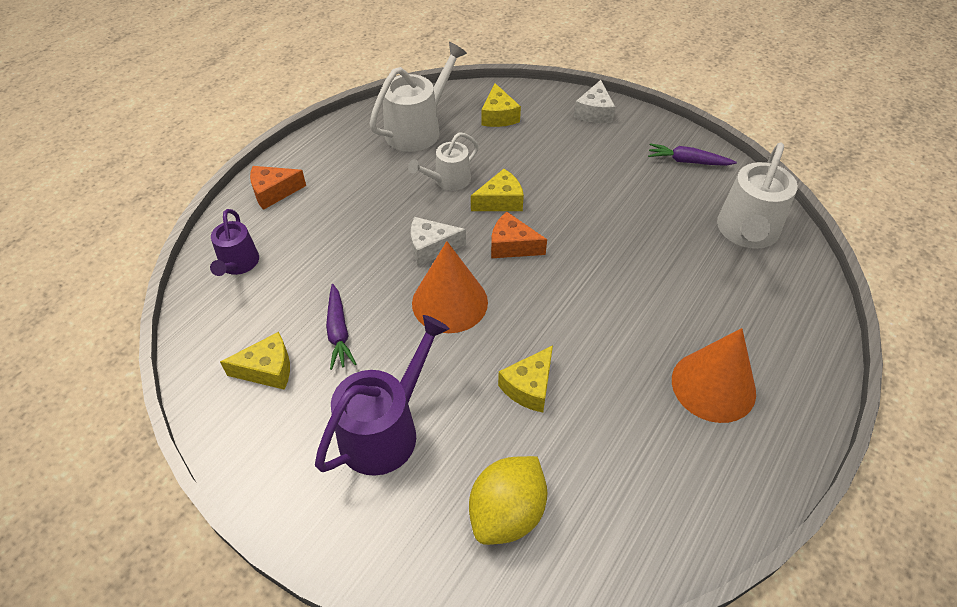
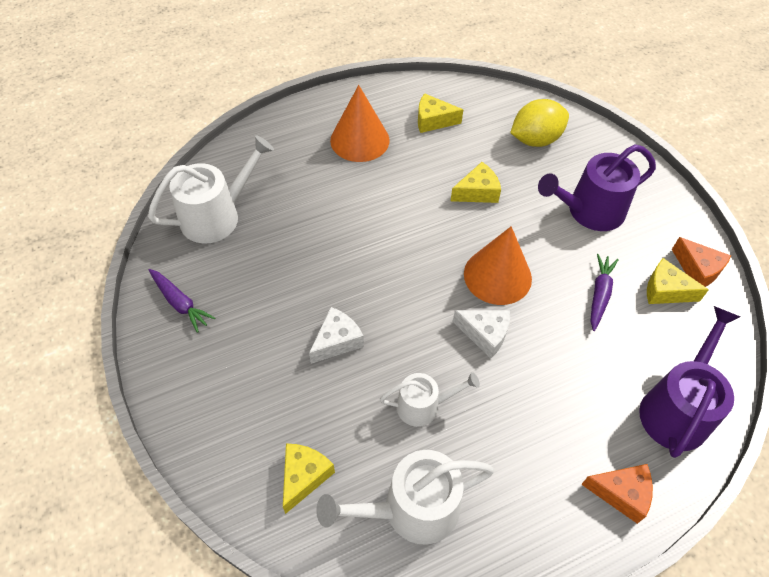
camera: 150 degrees left, 5 degrees up
(238, 264) = (676, 409): purple watering can -> purple watering can, size x1.65
(500, 201) = (389, 352): yellow cheese -> yellow cheese (433, 120)
(512, 246) = (413, 300): orange cheese -> orange cheese (697, 270)
(594, 112) = (196, 419): white cheese -> white cheese (337, 341)

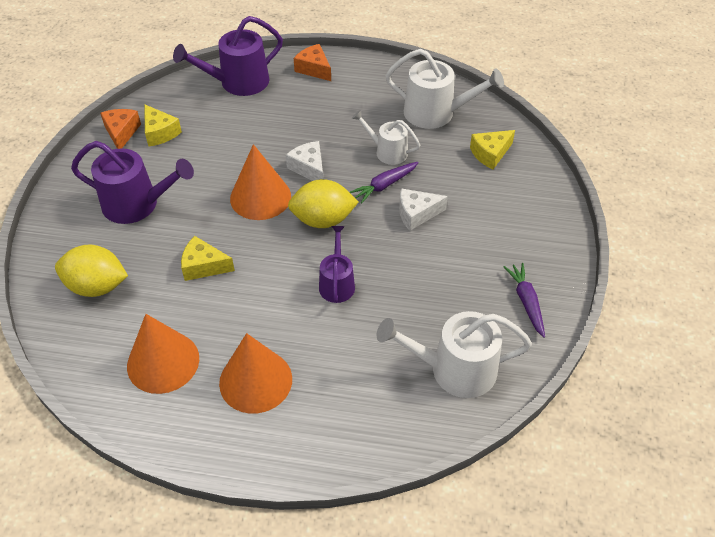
camera: 145 degrees left, 5 degrees down
(359, 234) = (337, 283): none -> purple watering can
(420, 284) = (323, 220): none -> yellow lemon
(433, 120) = (163, 362): yellow cheese -> orange cone
(599, 294) = (205, 152): purple carrot -> purple carrot (384, 185)

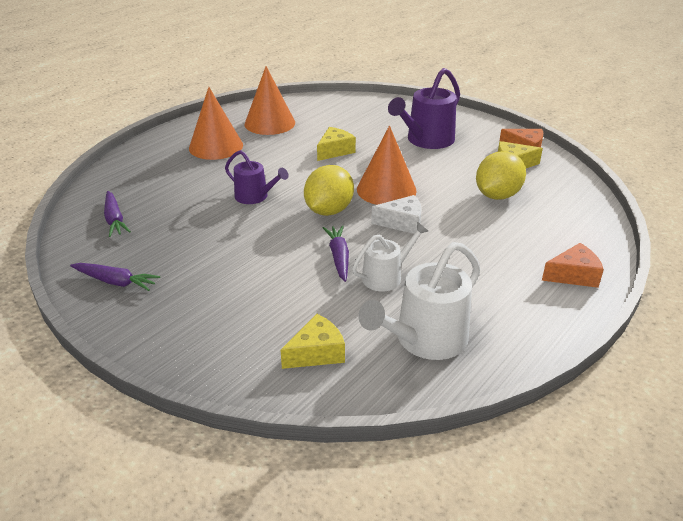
camera: 120 degrees right, 15 degrees down
(97, 286) = (357, 115): yellow lemon -> yellow lemon (497, 195)
(238, 82) = (571, 220): purple watering can -> none
(416, 214) = (283, 262): white cheese -> none
(455, 369) = (115, 219): white watering can -> purple carrot
(490, 154) = (316, 353): yellow cheese -> yellow cheese turned 60 degrees clockwise

